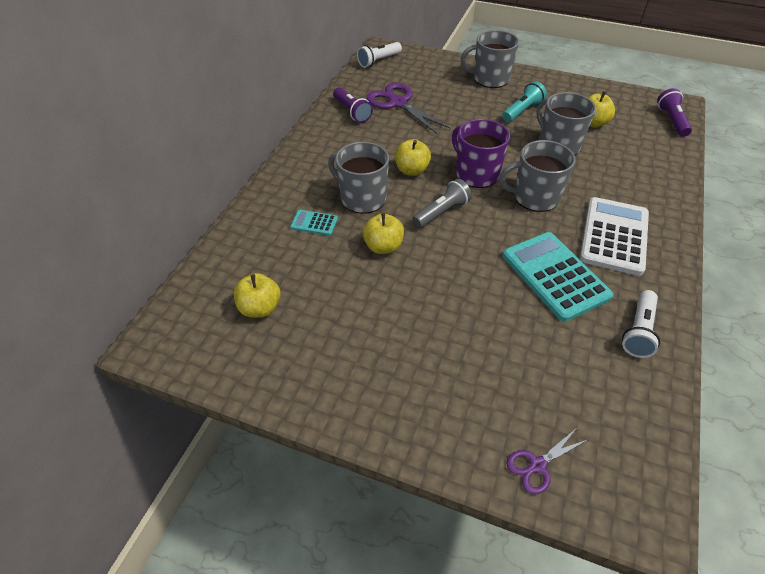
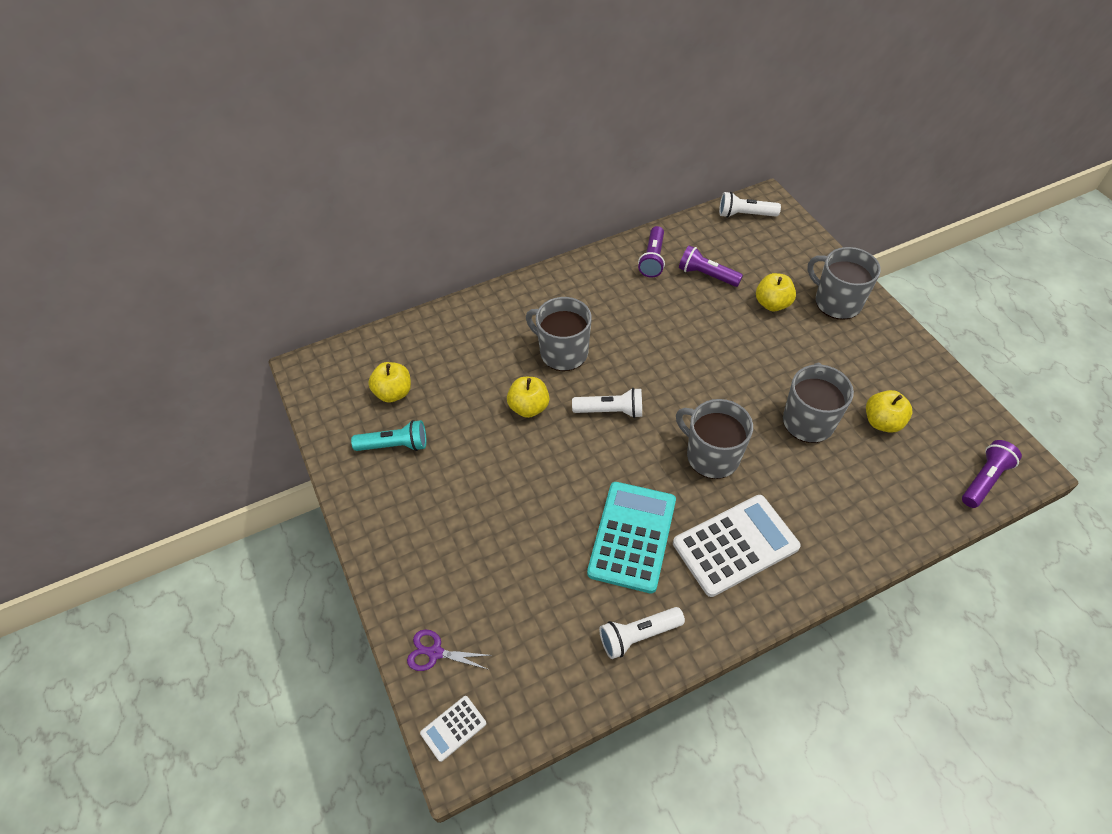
camera: 45 degrees right, 5 degrees up
(314, 223) = (502, 349): turquoise calculator -> none
(362, 198) = (562, 352): grey mug -> grey mug turned 45 degrees counterclockwise
(398, 103) = (706, 275): purple scissors -> purple flashlight
(411, 170) = (634, 353): yellow apple -> yellow apple (772, 304)
(442, 212) = (611, 411): grey flashlight -> white flashlight
(476, 173) = (687, 395): purple mug -> none
(522, 111) = (822, 359): turquoise flashlight -> turquoise flashlight (395, 445)
(621, 506) = (453, 728): none -> white calculator

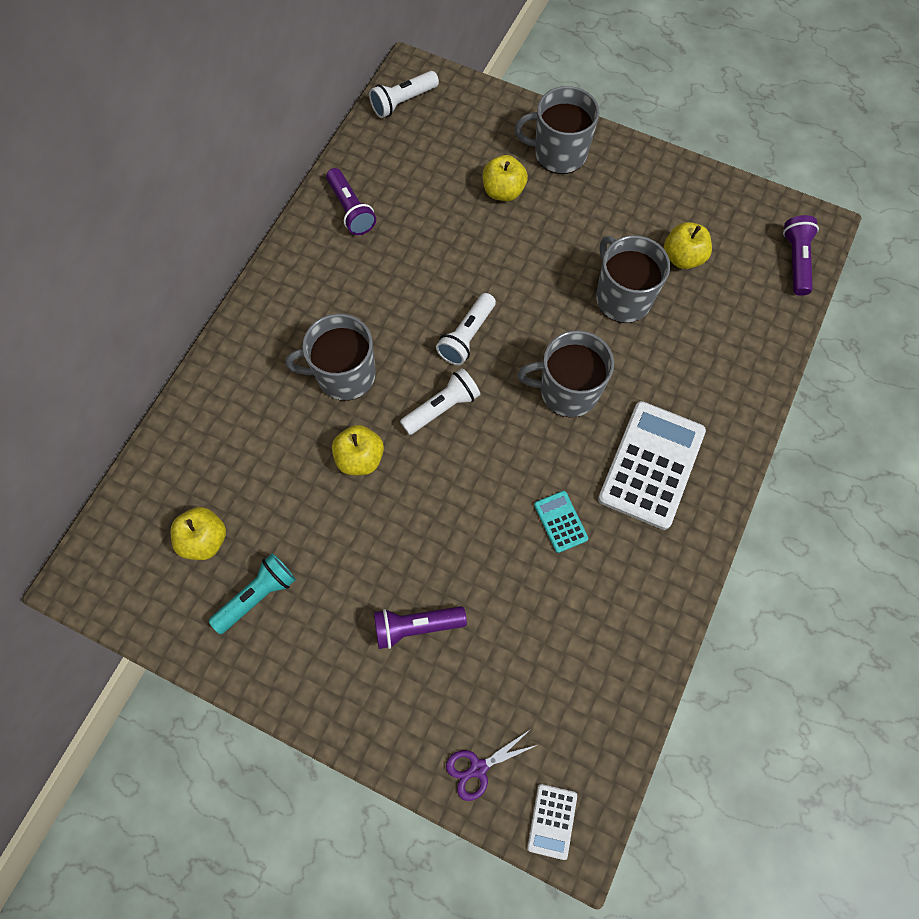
camera: 40 degrees left, 15 degrees up
(632, 536) = (560, 521): turquoise calculator -> turquoise calculator, size x0.46
(638, 635) = (637, 611): white flashlight -> white flashlight (467, 336)
(706, 275) = (418, 196): purple flashlight -> purple flashlight (416, 626)

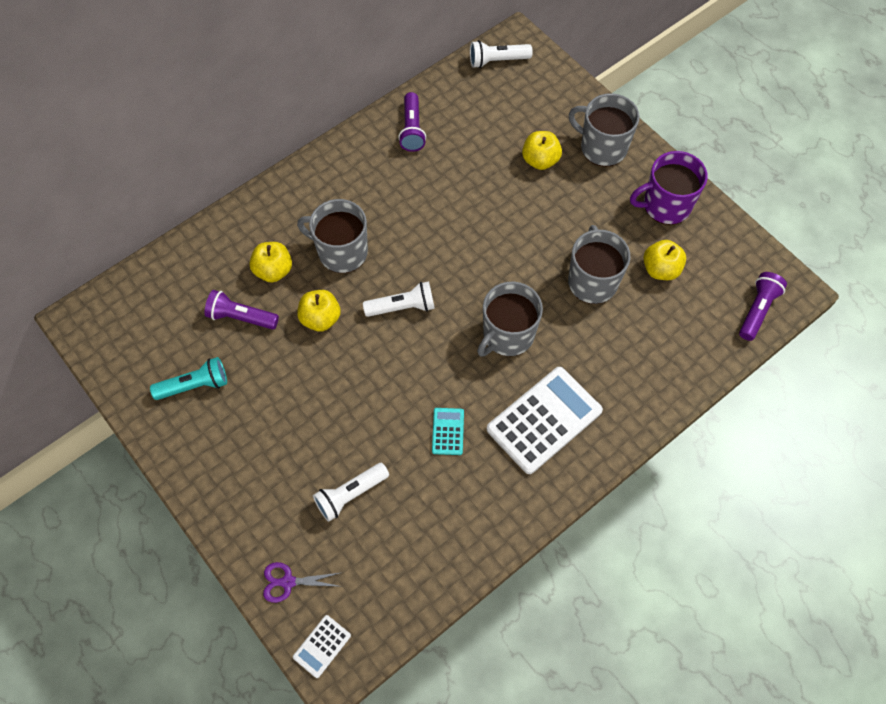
camera: 25 degrees right, 5 degrees down
(204, 540) = (178, 329): yellow apple -> yellow apple (273, 270)
(416, 626) = (297, 459): purple flashlight -> purple flashlight (241, 317)
(467, 336) = (450, 261): white flashlight -> white flashlight (350, 495)
(567, 391) = (507, 335): grey mug -> grey mug turned 75 degrees counterclockwise
(652, 189) = (665, 205): none -> purple mug

